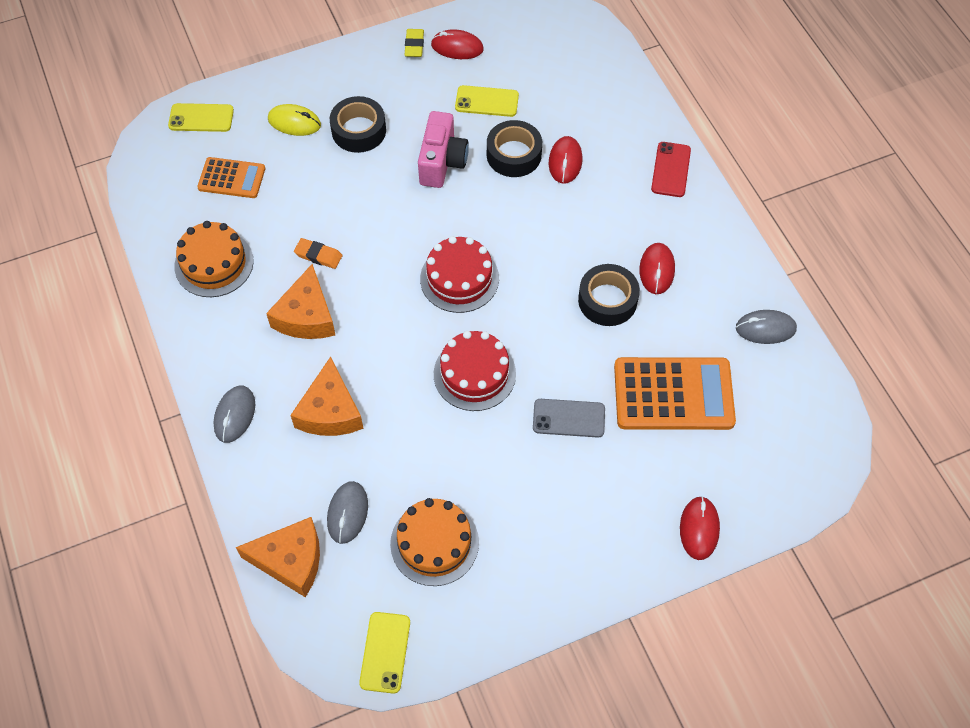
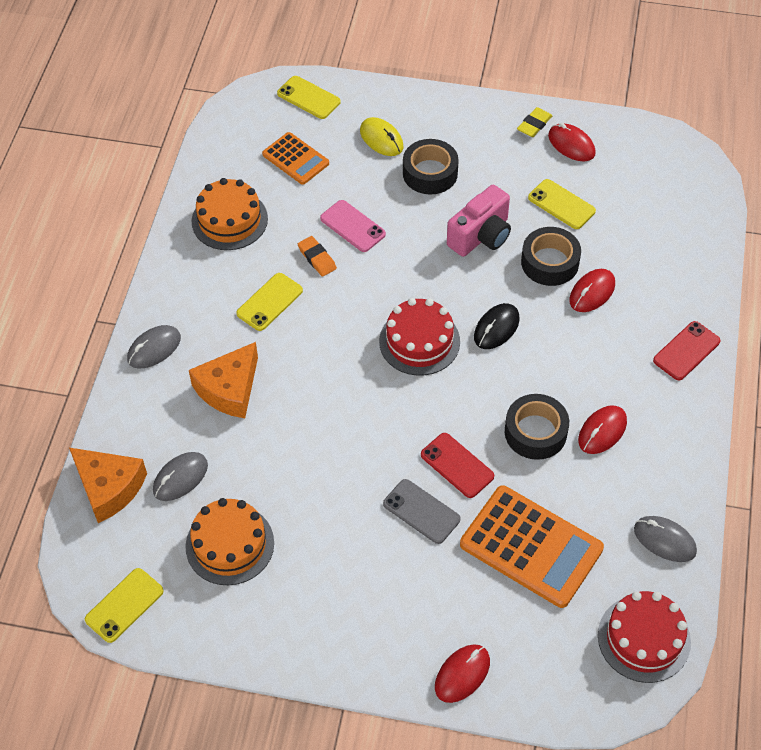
camera: 35 degrees right, 5 degrees down
(306, 316) = (269, 302): orange cheese -> yellow phone
(328, 211) = (352, 226): none -> pink phone
(474, 374) = (370, 427): red cake -> red cake (644, 638)
(513, 232) = (496, 328): none -> black mouse
(568, 363) = (457, 465): none -> red phone

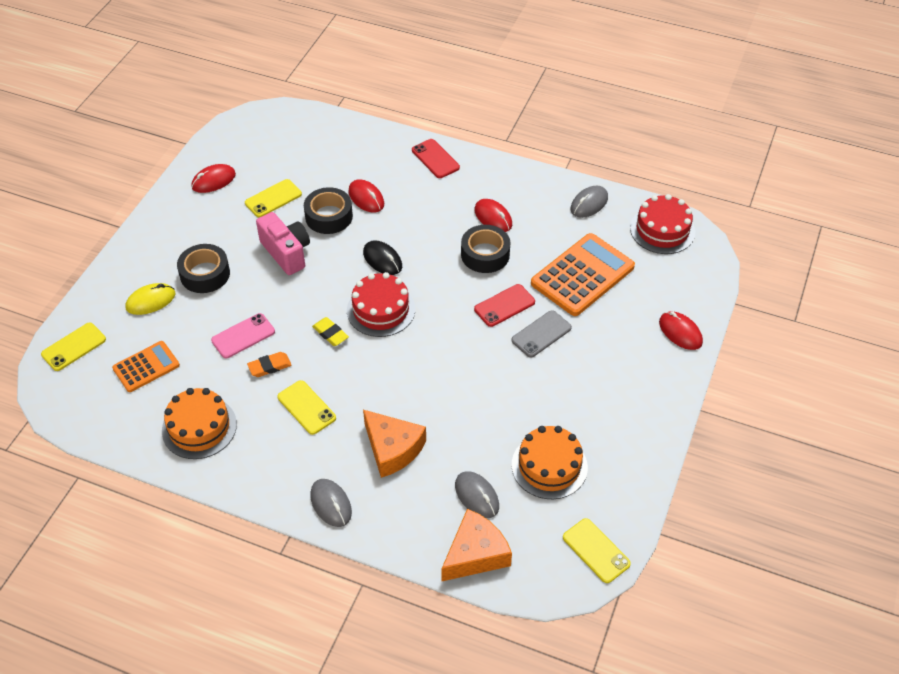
camera: 80 degrees left, 5 degrees down
(534, 125) = (181, 198): yellow eraser -> yellow eraser (330, 333)

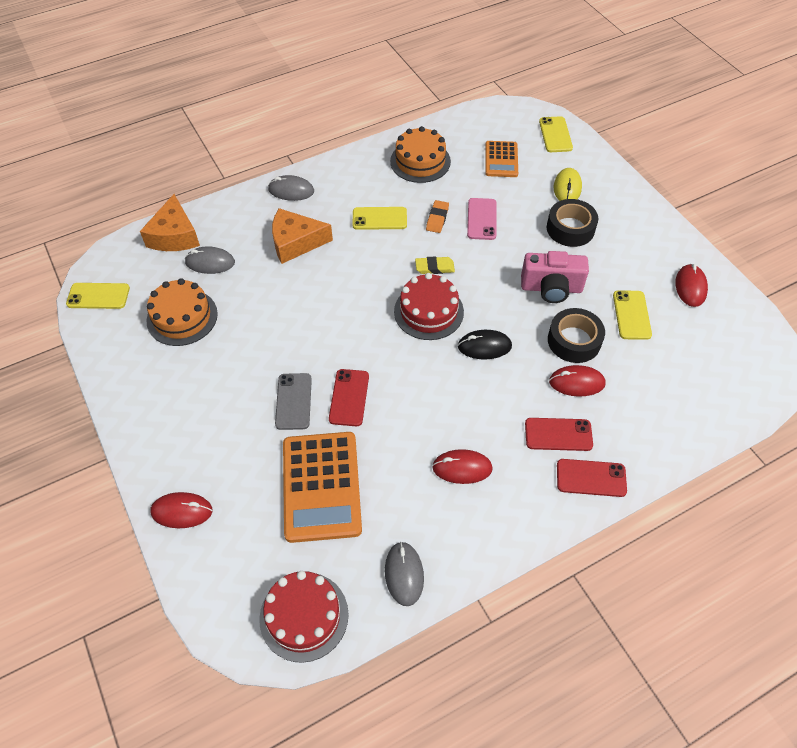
camera: 130 degrees right, 5 degrees up
(418, 187) = (558, 434): none -> red phone
(485, 254) = (420, 426): black tape -> none

